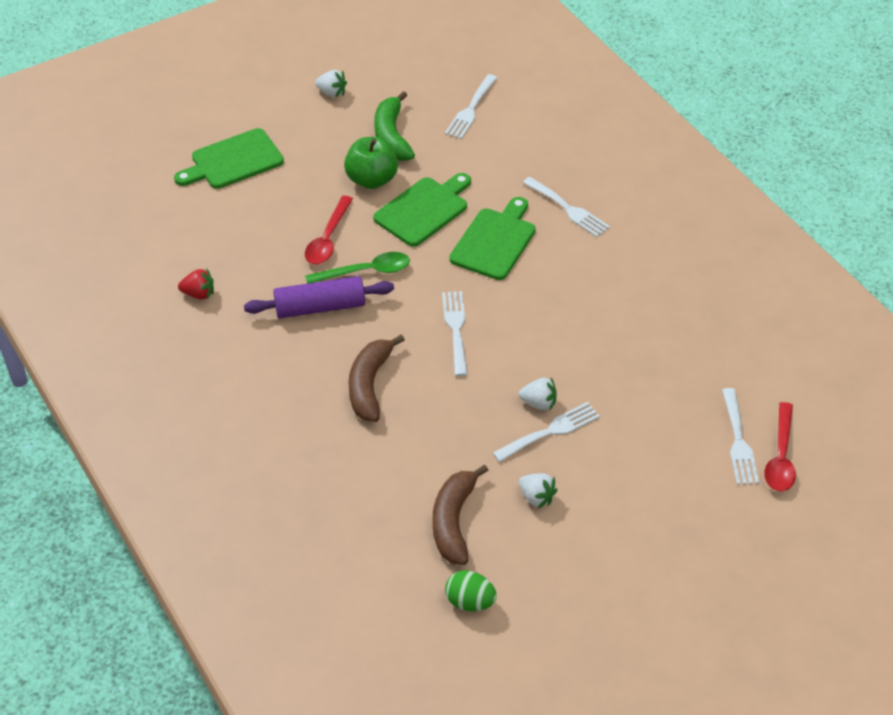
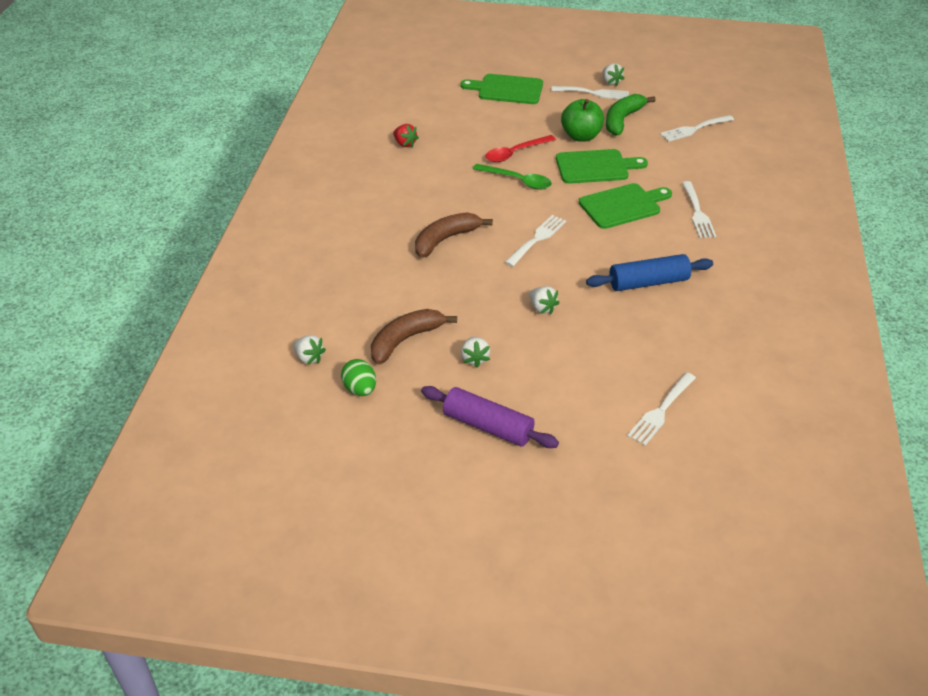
camera: 40 degrees right, 5 degrees down
(320, 307) = (466, 185): purple rolling pin -> purple rolling pin (488, 426)
(385, 604) = (309, 358): none -> white strawberry
(550, 431) = (530, 328): white fork -> white fork (594, 93)
(601, 314) = (648, 282): none -> blue rolling pin
(780, 456) = (682, 440): red spoon -> none

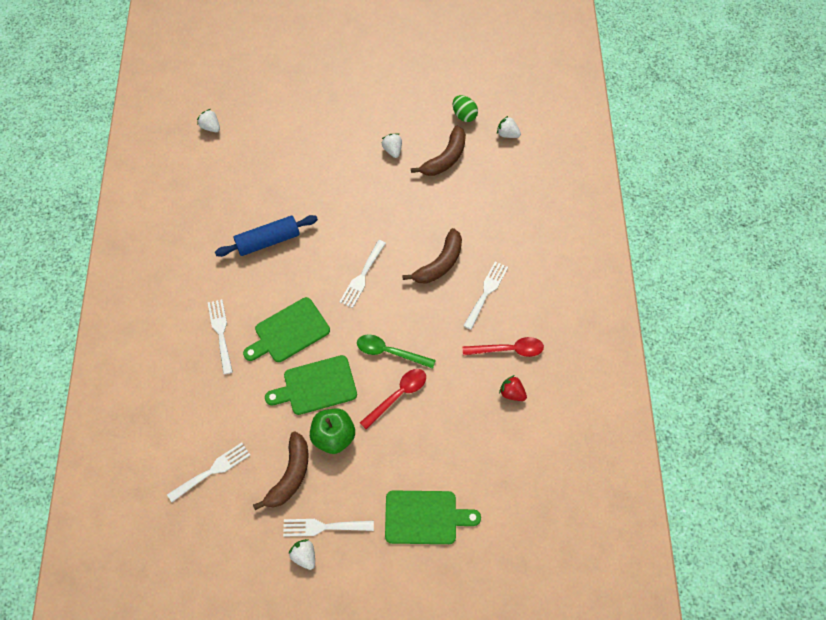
camera: 170 degrees right, 20 degrees up
(396, 170) = (508, 350): none -> red spoon
(488, 426) = (374, 101): purple rolling pin -> none
(542, 308) = (350, 202): white strawberry -> white strawberry (211, 127)
(622, 120) = (290, 475): green banana -> brown banana
(661, 411) = (263, 128): white fork -> white fork (486, 292)

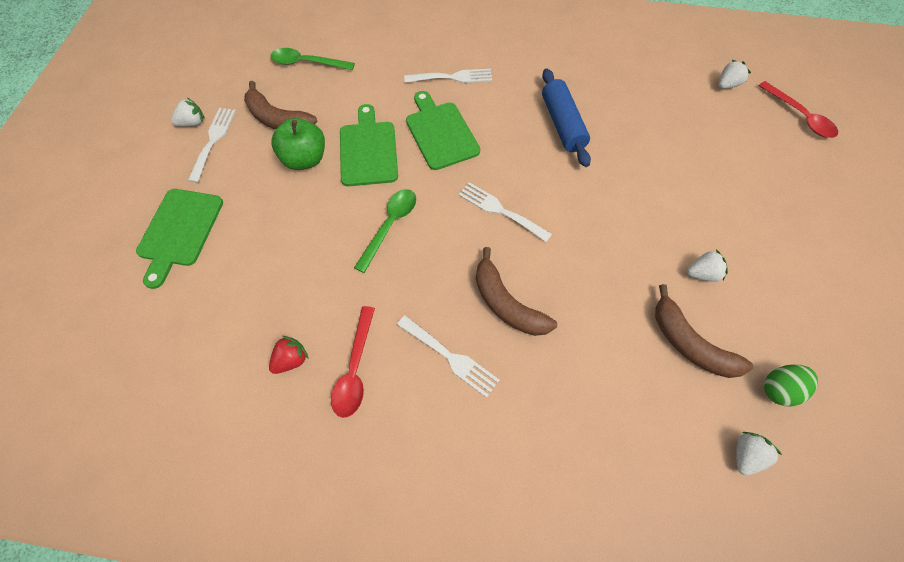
camera: 100 degrees right, 0 degrees up
(212, 470) = (307, 63): white fork -> green spoon
(398, 395) = (331, 226): red spoon -> red spoon (799, 116)

